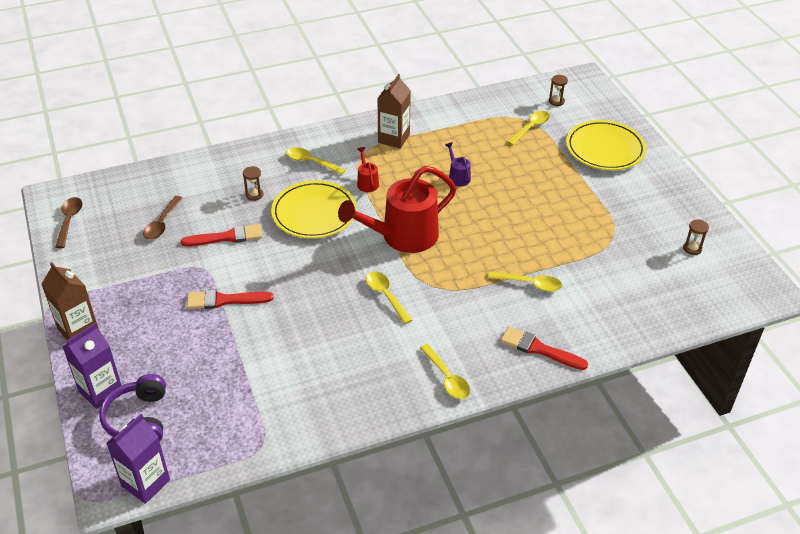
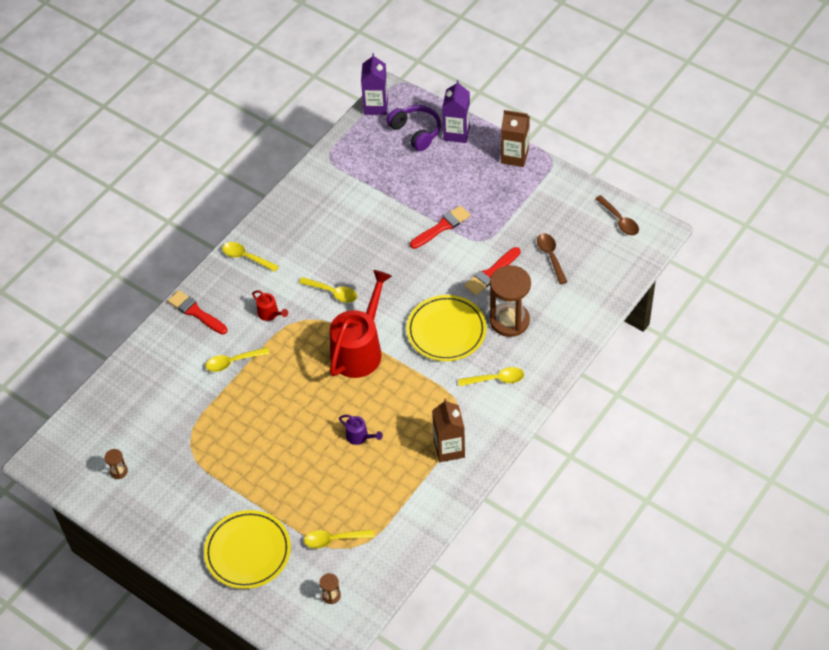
camera: 150 degrees right, 10 degrees up
(254, 195) = (509, 320): brown hourglass -> brown hourglass, size x2.35
(367, 182) = (431, 385): red watering can -> red watering can (270, 314)
(530, 128) = (334, 539): yellow spoon -> yellow spoon turned 75 degrees clockwise
(539, 349) = (196, 312): red brush -> red brush turned 135 degrees counterclockwise

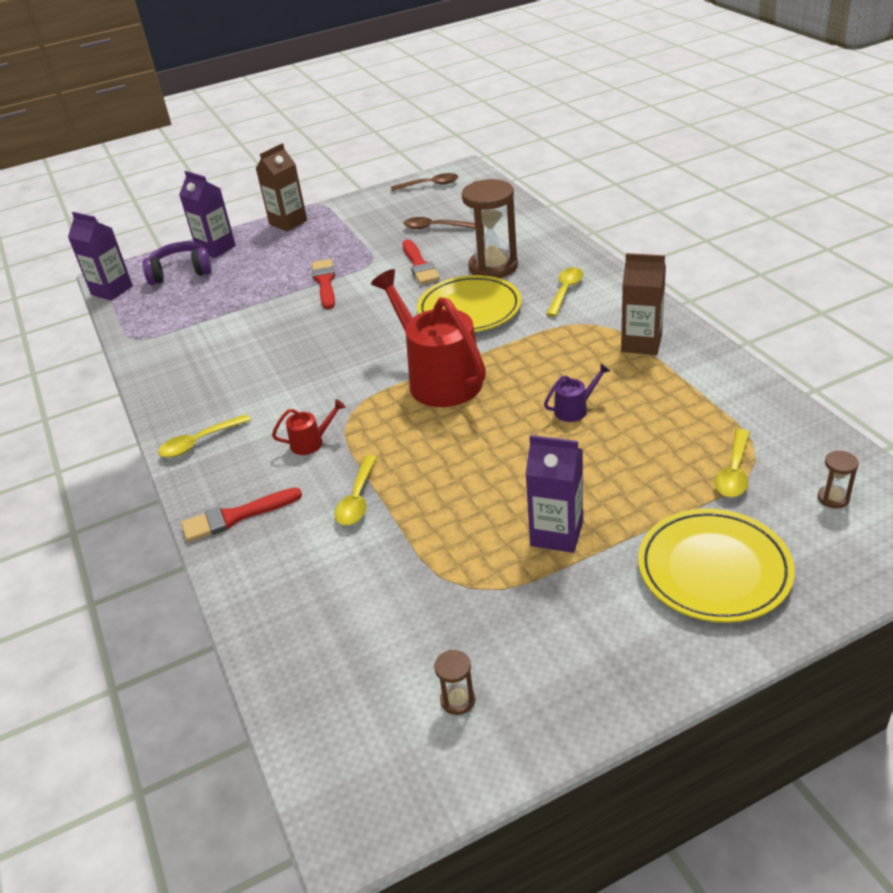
camera: 60 degrees left, 15 degrees down
(245, 469) = (556, 533): none -> purple carton
(332, 292) = (332, 380): yellow spoon -> none

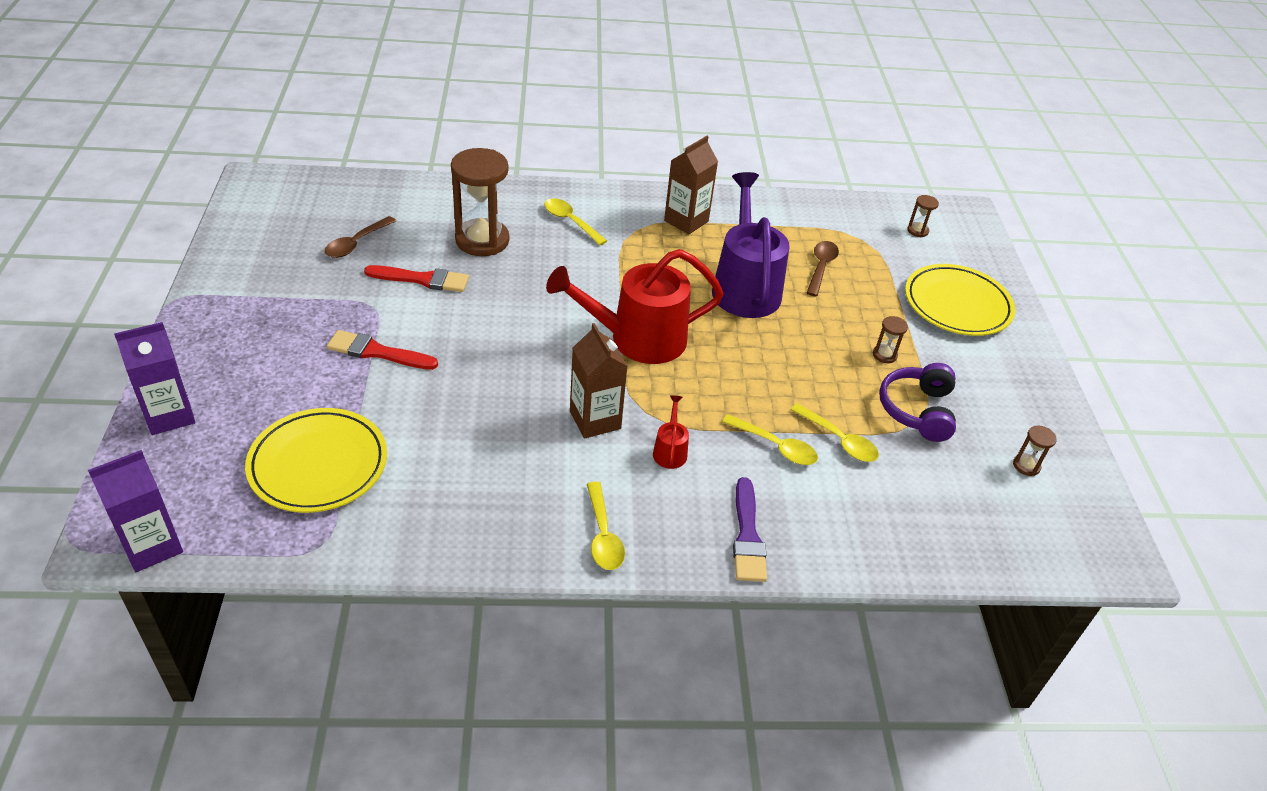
camera: 75 degrees left, 5 degrees up
(181, 272) = (193, 464): purple headphones -> purple headphones (917, 410)
(236, 516) = (747, 536): red brush -> purple brush
(288, 222) = (189, 336): brown carton -> brown carton (595, 420)
(430, 185) = (255, 212): brown spoon -> brown spoon (821, 267)
(469, 309) = (542, 281): yellow plate -> yellow plate (318, 464)
(556, 533) = (884, 355): purple carton -> brown hourglass
(575, 409) = (744, 287): purple watering can -> purple watering can, size x2.39
(734, 472) = (868, 253): yellow spoon -> yellow spoon (839, 440)

